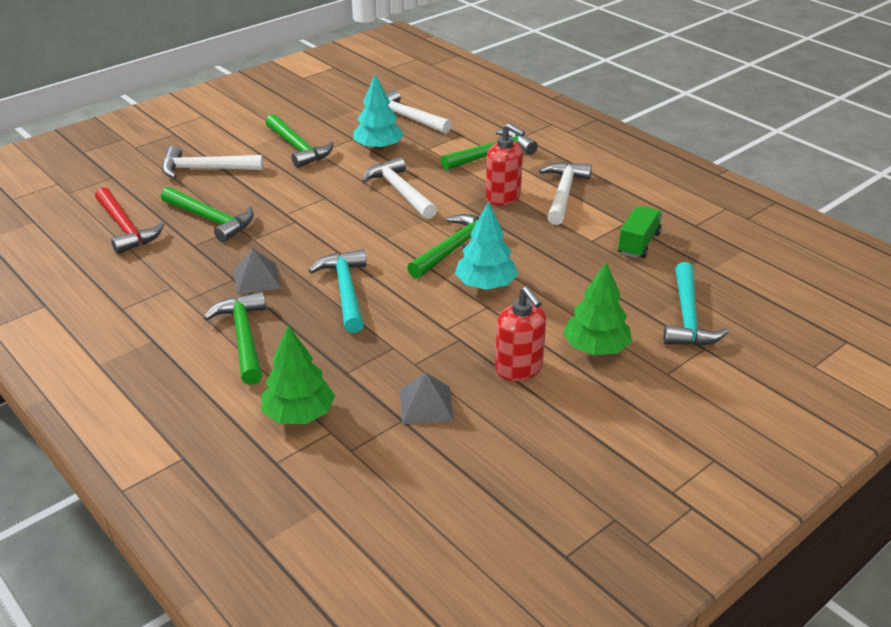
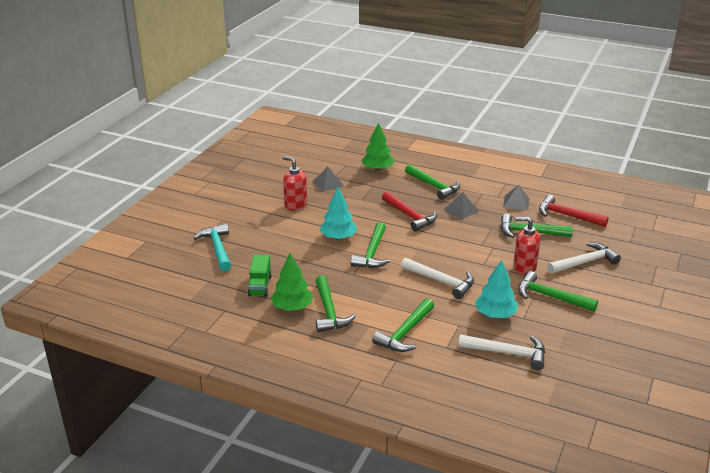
camera: 155 degrees right, 5 degrees down
(160, 268) = (516, 202): none -> grey pyramid
(345, 290) = (410, 216): turquoise hammer -> red hammer
(503, 197) = (369, 296): red soap dispenser -> red soap dispenser (524, 267)
(563, 193) = (329, 311): white hammer -> green hammer
(596, 348) = (262, 222): green tree -> green tree (292, 307)

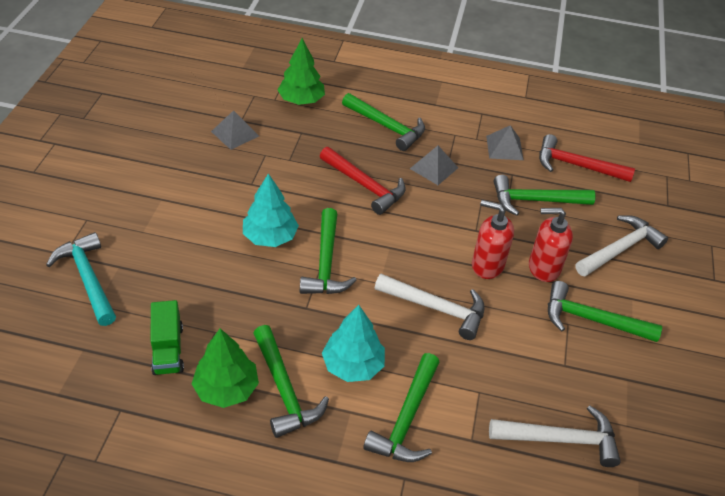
camera: 15 degrees left, 15 degrees up
(295, 205) = (194, 179): red soap dispenser -> red soap dispenser (487, 265)
(495, 314) = (525, 364): turquoise tree -> turquoise tree (353, 365)

